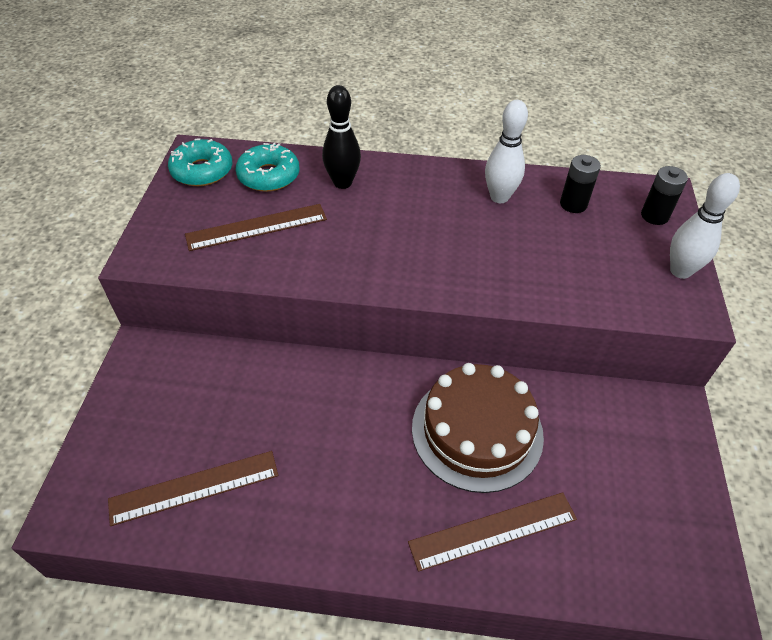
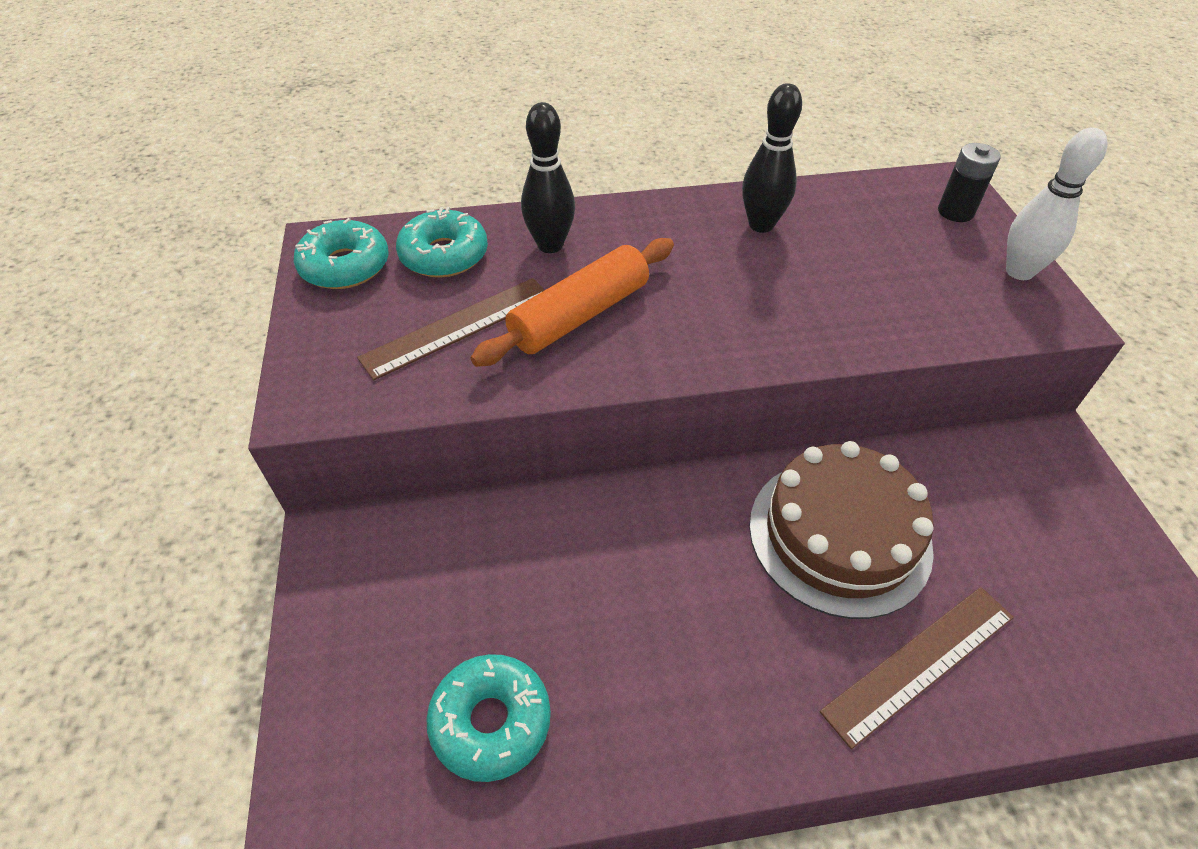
camera: 15 degrees left, 0 degrees up
(194, 487) = (491, 721): brown ruler -> turquoise donut
(340, 236) = (580, 315): none -> orange rolling pin
(499, 197) = (761, 225): white bowling pin -> black bowling pin
(573, 204) = (854, 216): black battery -> none

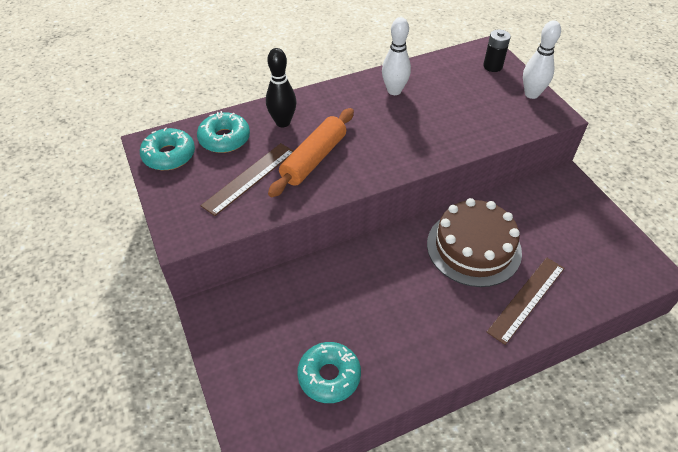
camera: 15 degrees left, 0 degrees up
(761, 225) = (394, 91): black bowling pin -> white bowling pin

